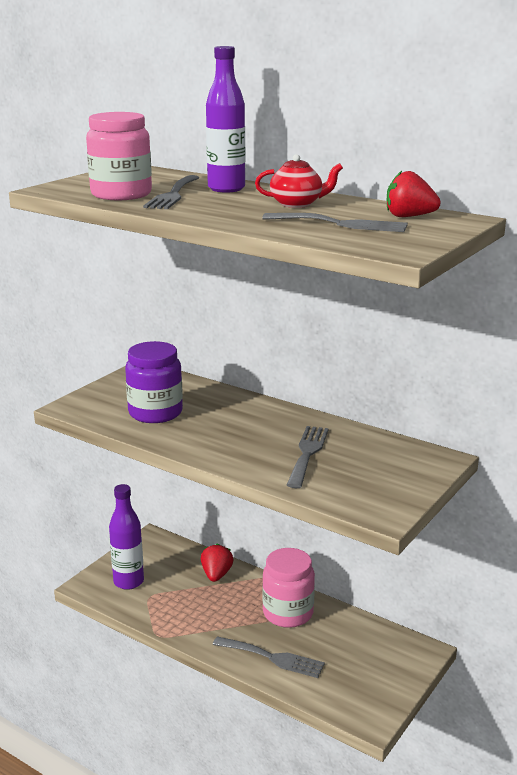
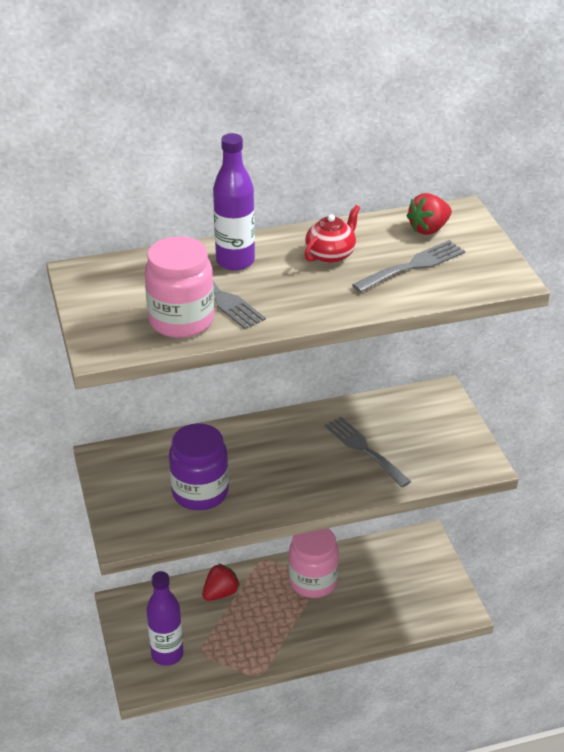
camera: 50 degrees left, 15 degrees up
(216, 575) = (220, 593): red strawberry -> red strawberry turned 90 degrees clockwise
(273, 658) = (353, 622): grey fork -> none

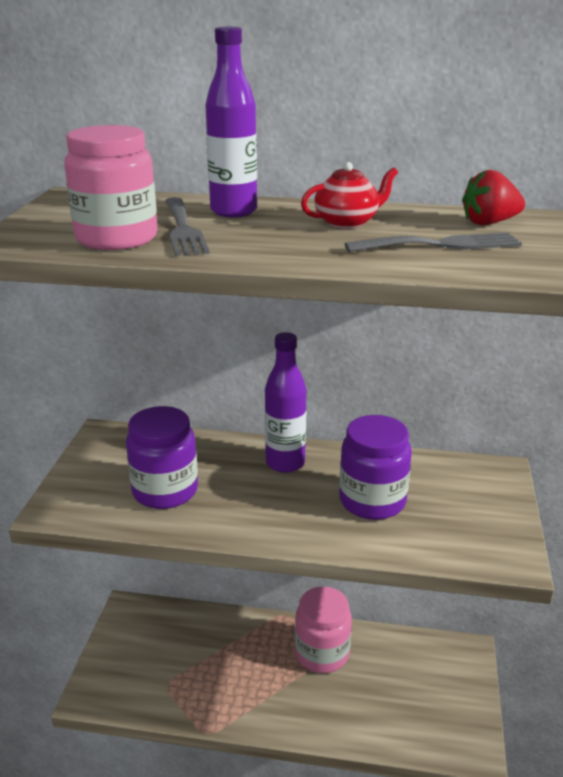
camera: 25 degrees right, 10 degrees down
(167, 654) = (133, 674): purple bottle -> purple bottle (285, 463)
(220, 593) = (223, 632): red strawberry -> none
(364, 449) = (372, 501): grey fork -> purple jar

